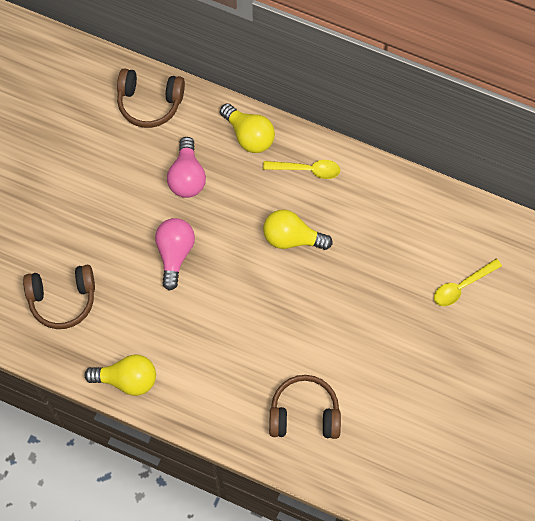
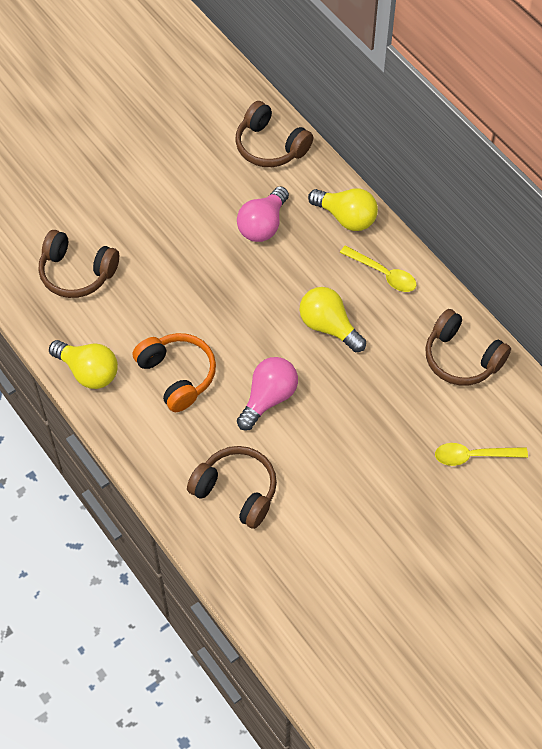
camera: 30 degrees right, 10 degrees down
(175, 253) = (207, 285): pink light bulb -> pink light bulb (268, 398)
(200, 344) = (177, 375): none -> orange headphones
(249, 135) = (346, 217): yellow light bulb -> yellow light bulb turned 45 degrees counterclockwise
(407, 210) = (461, 358): none -> brown headphones

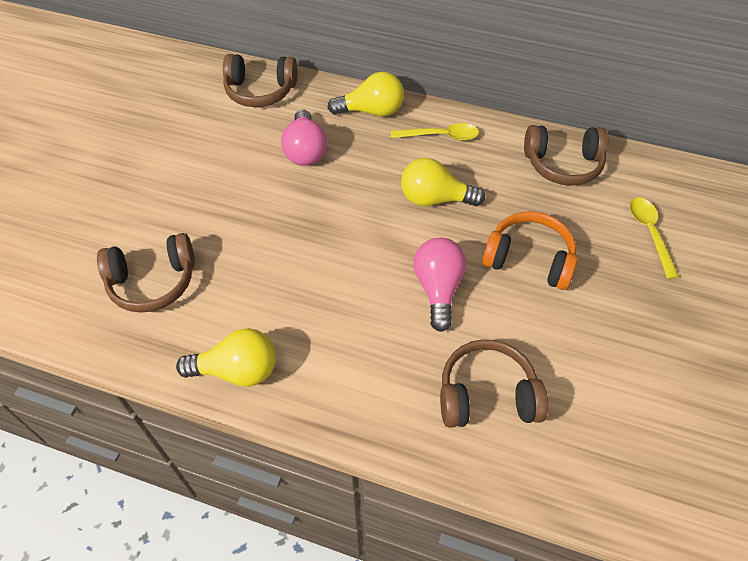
camera: 35 degrees left, 5 degrees down
(177, 375) = (333, 319): orange headphones -> orange headphones (529, 259)
(473, 456) = (649, 233): yellow spoon -> yellow spoon turned 120 degrees clockwise

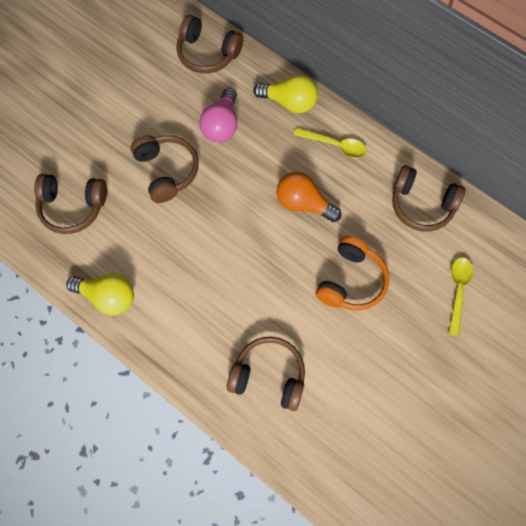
camera: 20 degrees right, 15 degrees up
(259, 212) = (166, 171): none -> brown headphones
(435, 199) = (303, 203): yellow light bulb -> orange light bulb
(438, 289) = (271, 282): pink light bulb -> none
(529, 259) = (351, 281): orange headphones -> orange headphones turned 75 degrees clockwise

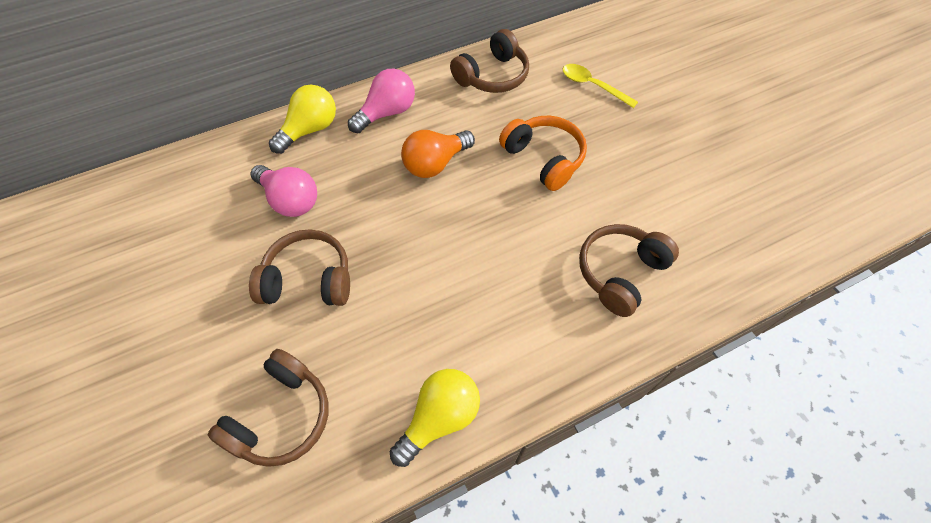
camera: 65 degrees left, 10 degrees down
(207, 53) = (188, 178): brown headphones -> none
(335, 145) = (387, 113): yellow spoon -> pink light bulb

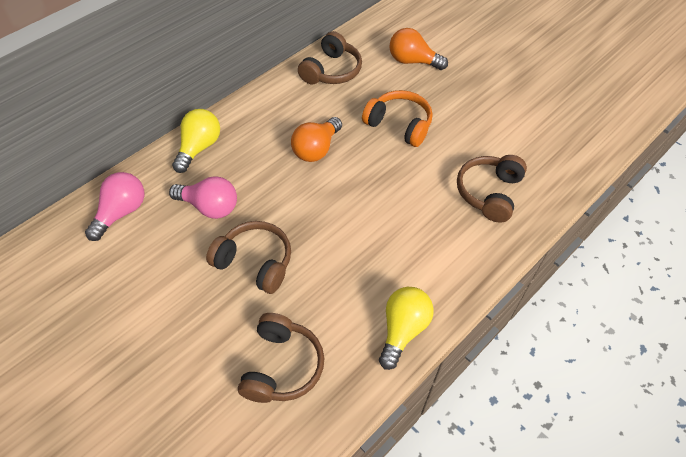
camera: 20 degrees left, 5 degrees down
(308, 280) = (255, 262): brown headphones -> brown headphones turned 45 degrees clockwise
(387, 113) = (258, 119): pink light bulb -> pink light bulb (121, 212)
(592, 86) = (412, 61): yellow spoon -> orange light bulb

